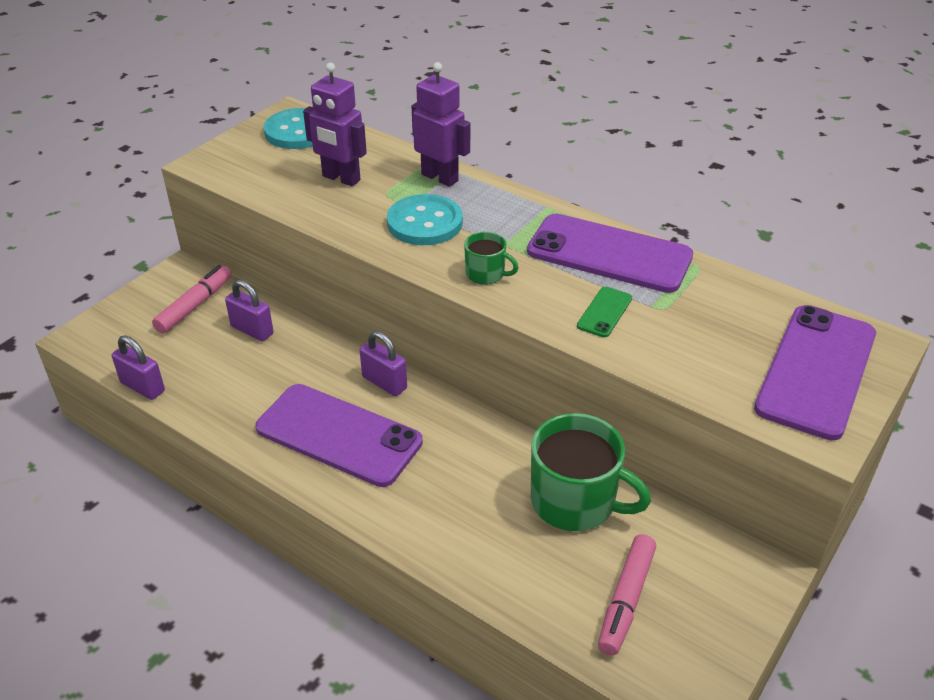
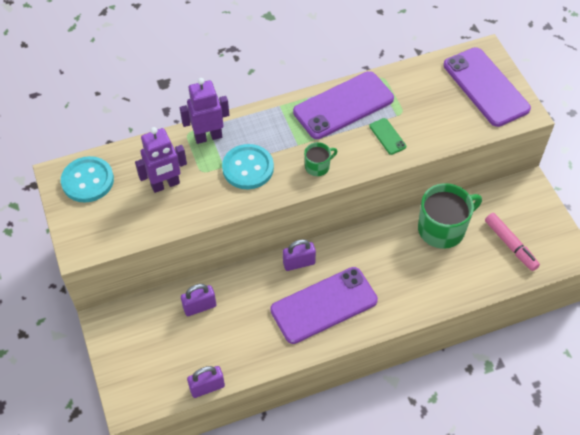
camera: 55 degrees left, 15 degrees up
(195, 305) = (149, 327): pink marker -> none

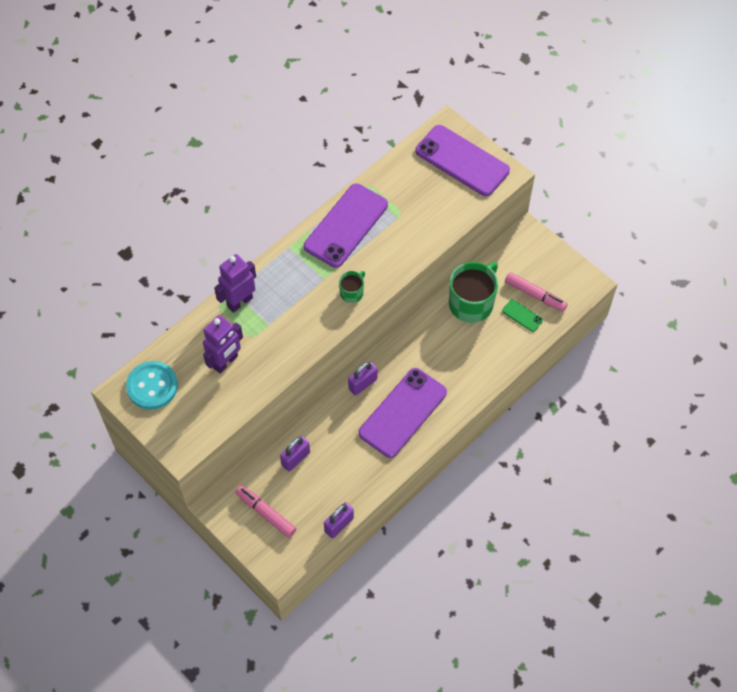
camera: 25 degrees left, 5 degrees up
(144, 347) = (266, 513): none -> pink marker
(248, 168) = (291, 318): turquoise button -> none
(387, 136) = (399, 241): green phone -> green phone (522, 315)

